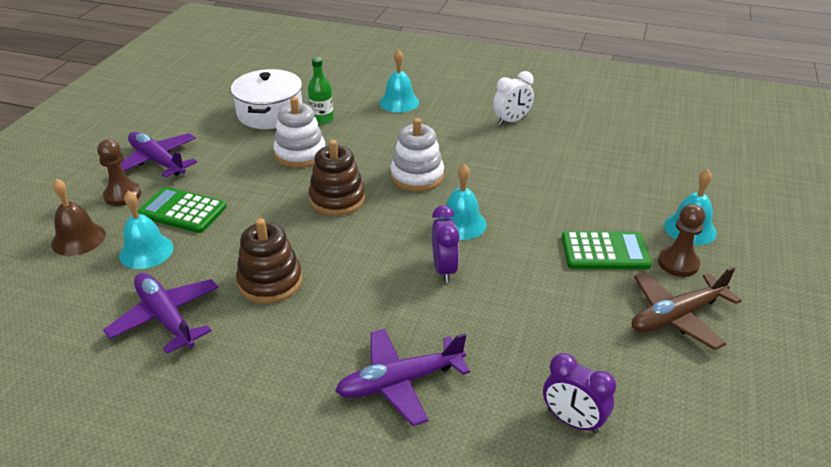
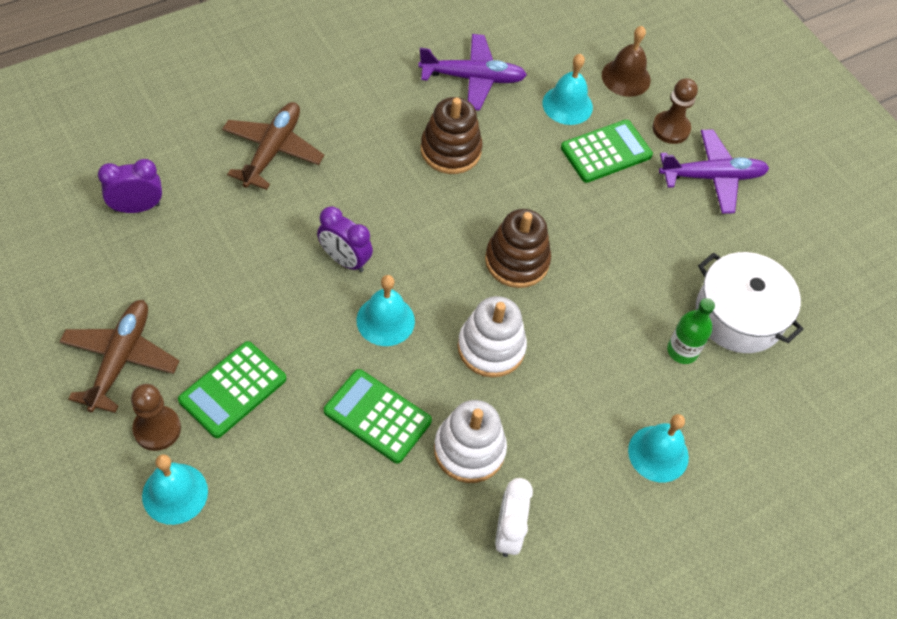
camera: 125 degrees right, 20 degrees up
(300, 154) = (625, 286): white stacking toy -> white stacking toy (469, 450)
(400, 382) = (272, 150): purple plane -> brown plane
(524, 189) = (377, 416): none -> green calculator

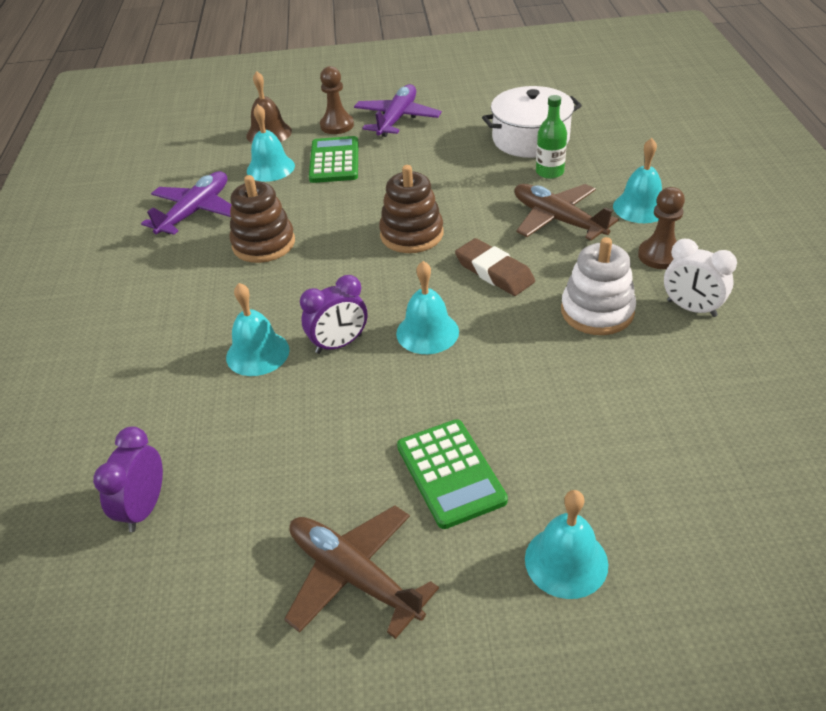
camera: 55 degrees left, 15 degrees down
(157, 429) = (471, 559): brown pawn -> brown pawn (660, 255)
(272, 150) = (162, 367): brown plane -> brown plane (557, 220)
(312, 207) = (257, 353): none -> turquoise bell
(377, 416) = (535, 364): green calculator -> none
(491, 347) = (494, 272): white stacking toy -> brown eraser

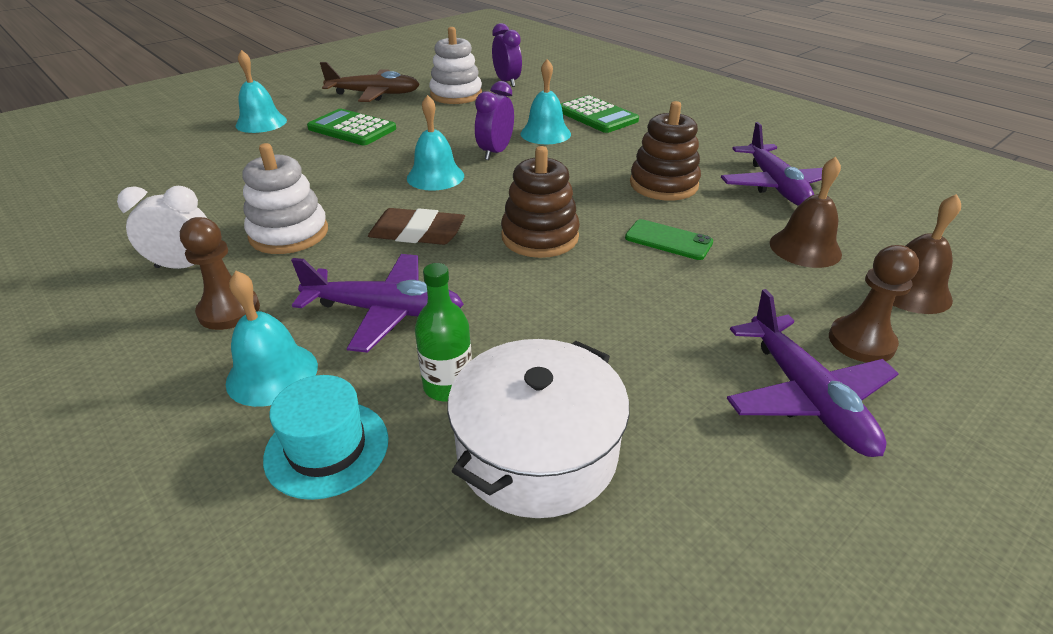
camera: 140 degrees right, 5 degrees down
(249, 503) = (456, 95): none -> white stacking toy
(270, 168) = (805, 248): turquoise bell -> brown bell
(334, 161) = (757, 285): green calculator -> green calculator (596, 116)
(336, 201) = (668, 240): none -> green phone
(557, 220) = (385, 311): brown plane -> purple plane
(622, 167) = (327, 448): none -> turquoise hat

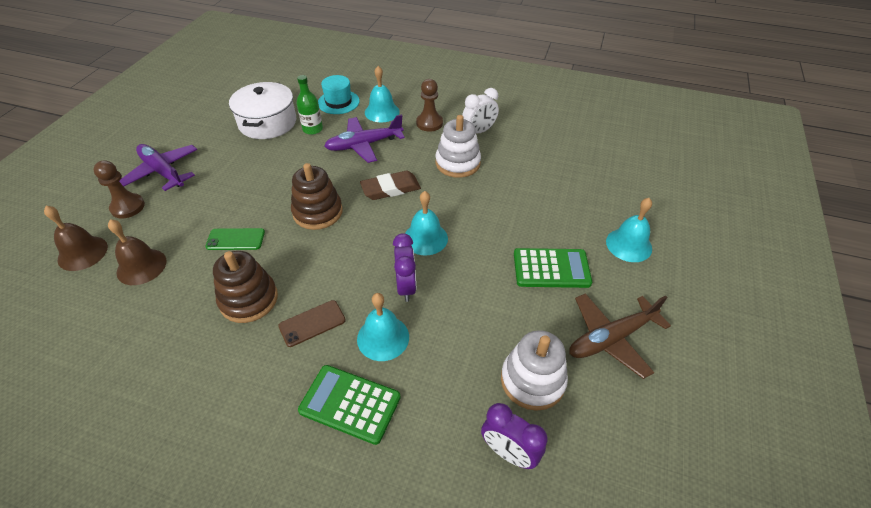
camera: 150 degrees right, 10 degrees up
(604, 155) = (312, 323): none -> brown phone
(775, 186) = (150, 338): purple plane -> none

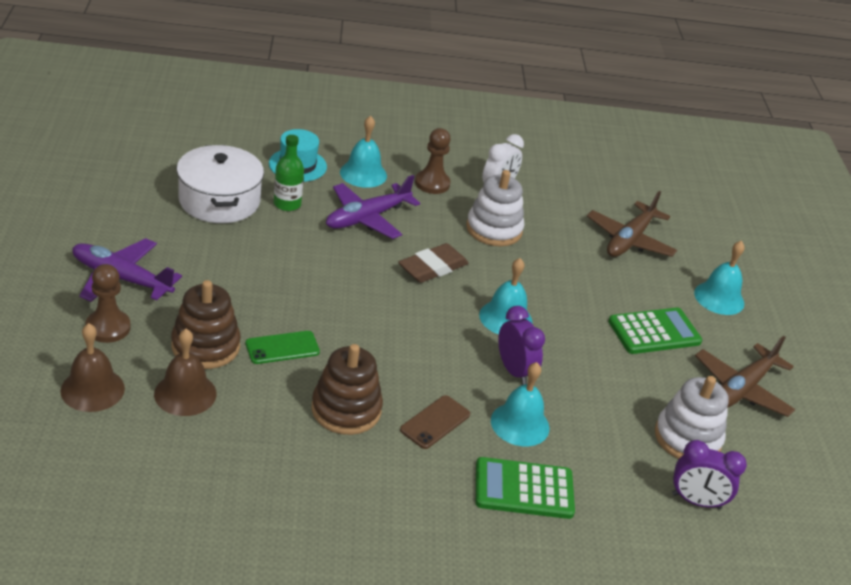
camera: 25 degrees left, 10 degrees down
(317, 212) = (362, 304): brown stacking toy -> brown stacking toy (205, 346)
(569, 183) = (629, 240): none -> brown plane

